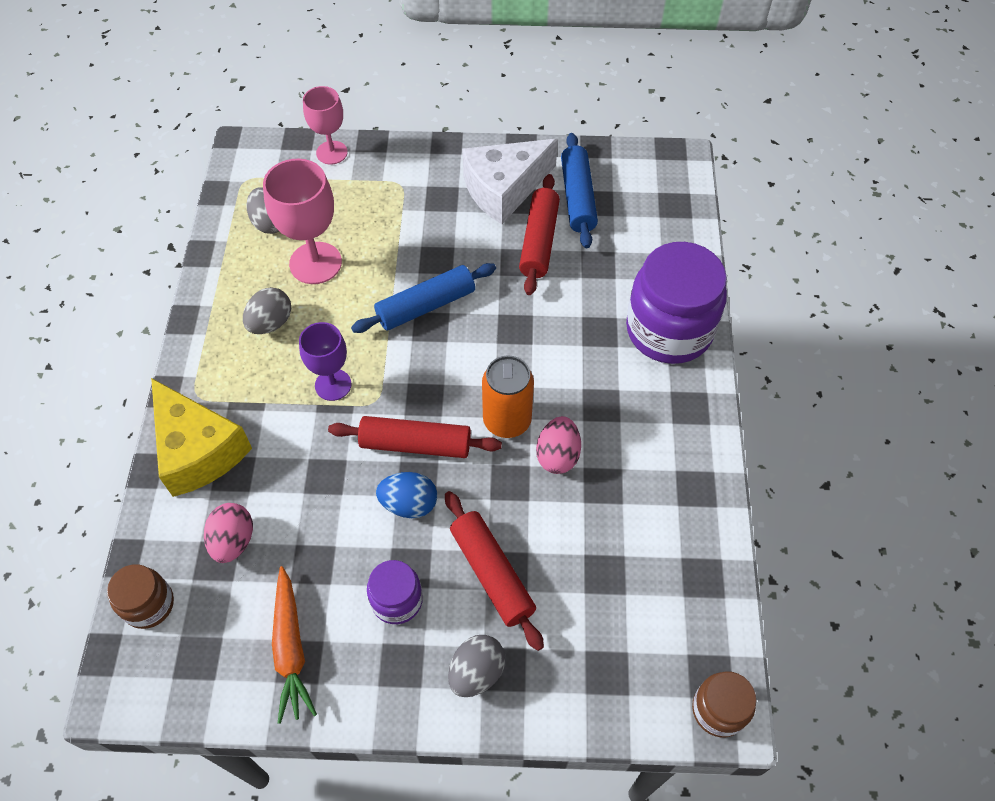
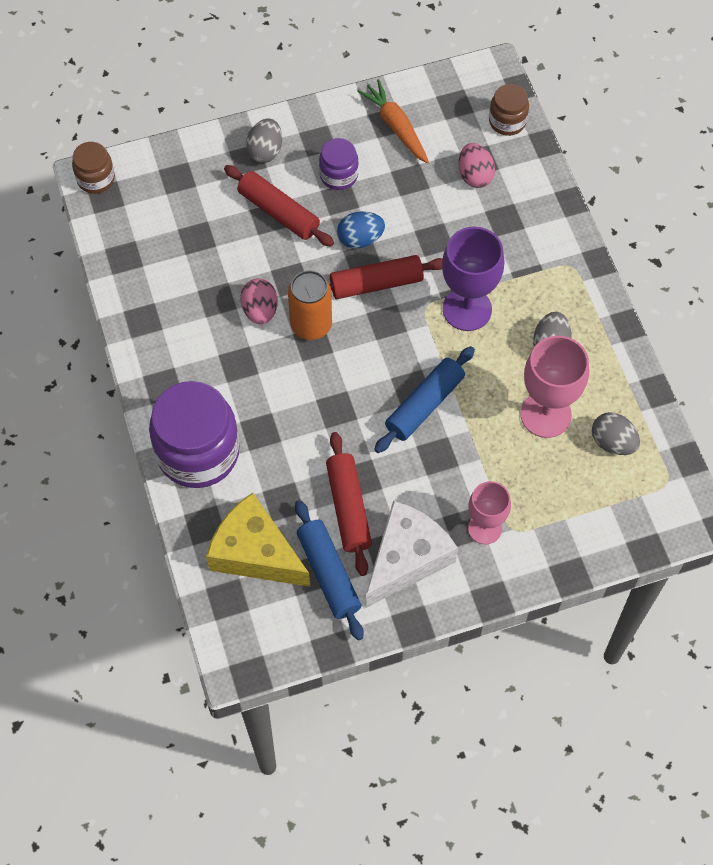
camera: 160 degrees right, 5 degrees up
(198, 450) = (541, 226): yellow cheese -> yellow cheese (255, 553)
(331, 153) = (603, 545): pink goblet -> pink goblet (485, 528)
(333, 385) = (467, 309): purple goblet -> purple goblet, size x1.55

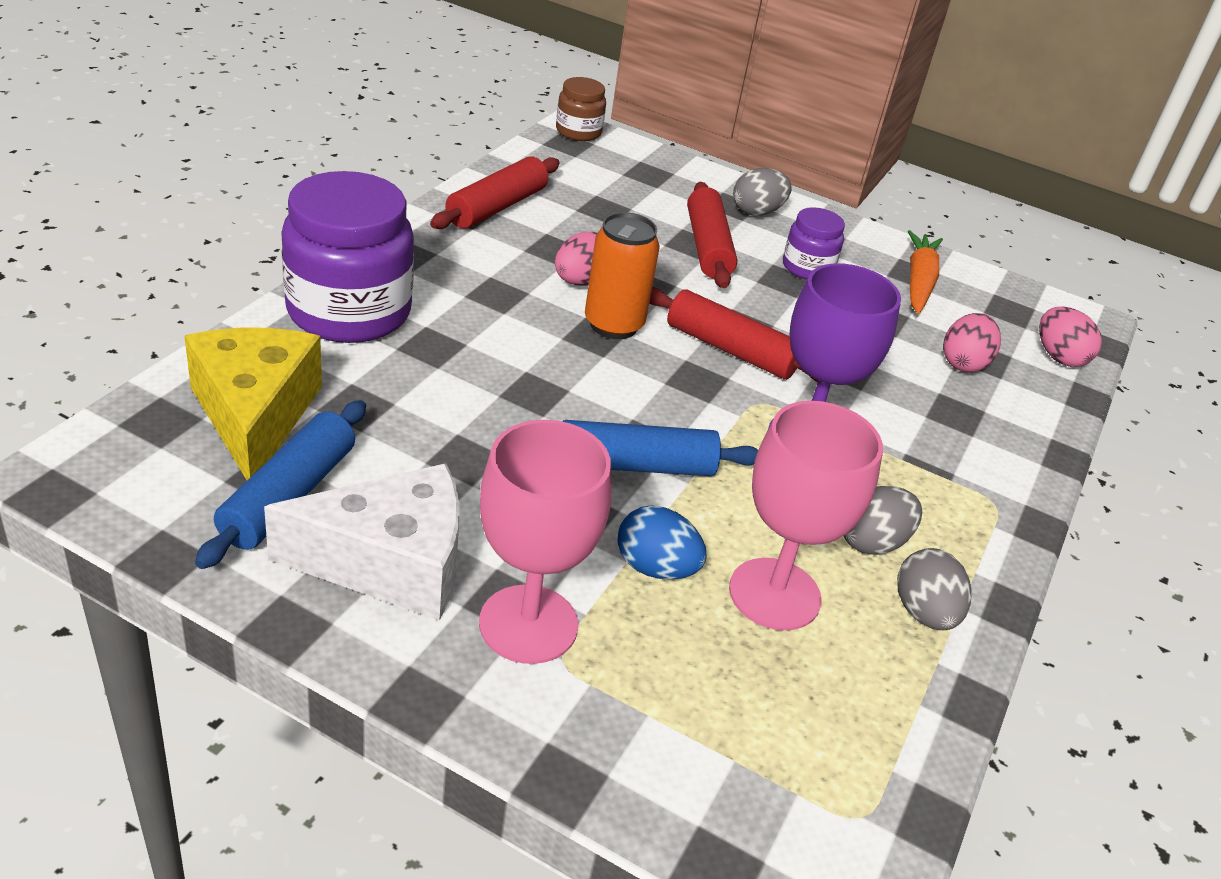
camera: 40 degrees right, 25 degrees down
(348, 508) = (409, 467): red rolling pin -> red rolling pin (496, 207)
(360, 239) = (763, 314): blue egg -> blue egg (655, 568)
(485, 528) = (528, 624): pink goblet -> pink goblet, size x1.55
(507, 121) = (1059, 357): brown jar -> pink egg
(612, 442) = (832, 699): grey egg -> grey egg (924, 613)

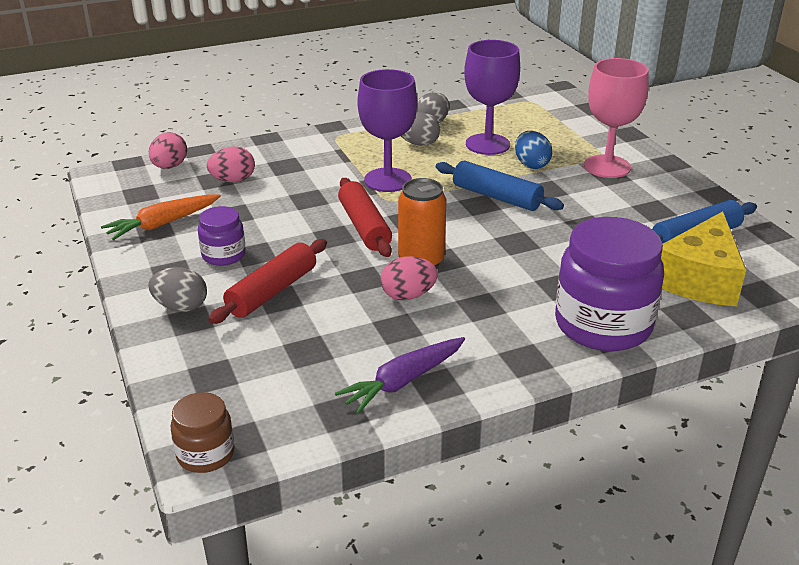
camera: 135 degrees left, 5 degrees down
(391, 563) = (656, 199): white cheese -> none
(496, 207) = (403, 382): red rolling pin -> purple carrot
(774, 594) = (487, 144): pink goblet -> purple goblet

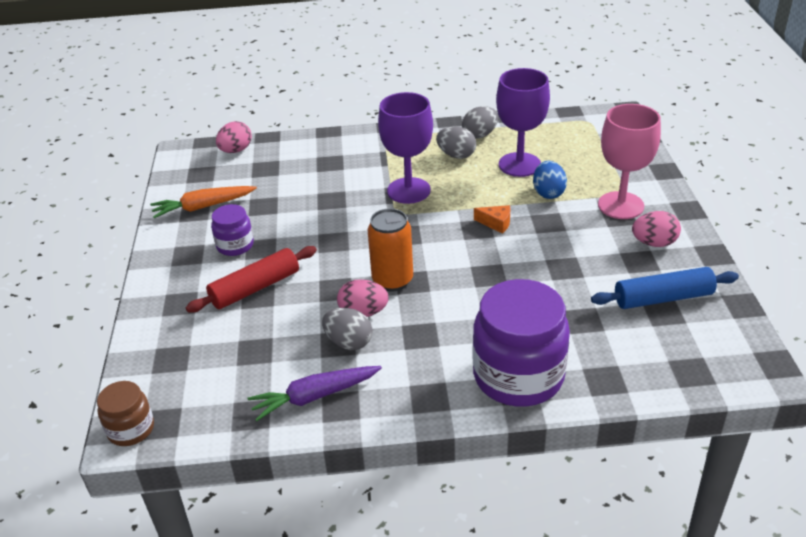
camera: 20 degrees right, 5 degrees up
(181, 307) = (178, 289): grey egg -> grey egg (349, 342)
(233, 180) = (279, 172): pink egg -> pink egg (654, 243)
(364, 227) = (363, 236): red rolling pin -> none
(496, 197) = (496, 223): blue rolling pin -> orange cheese
(699, 279) = (639, 345): yellow cheese -> none

